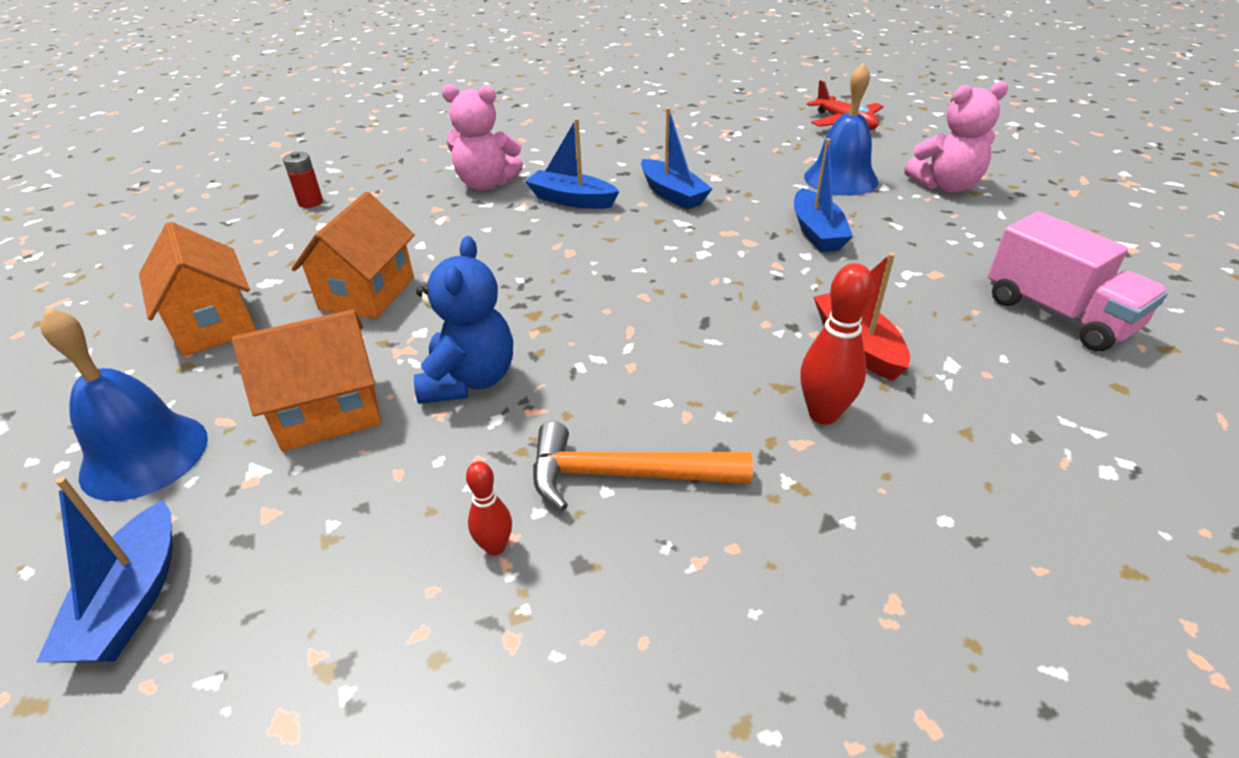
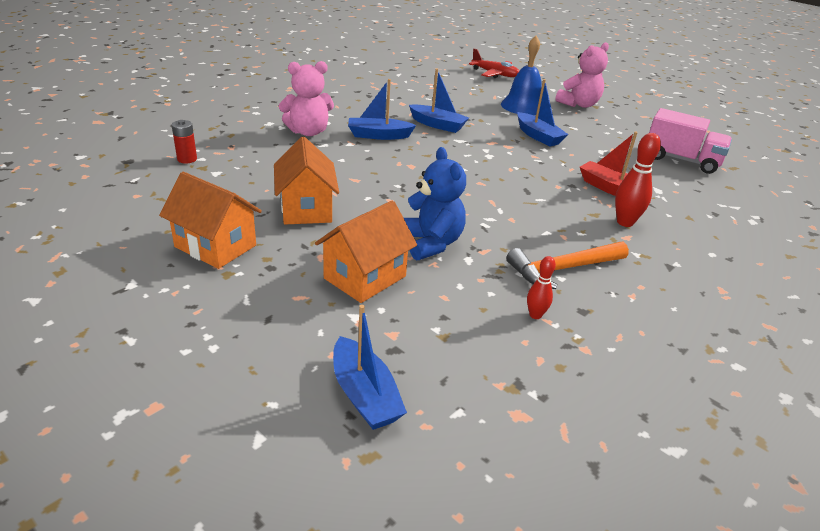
camera: 30 degrees left, 5 degrees down
(144, 455) = (269, 327): blue bell -> none

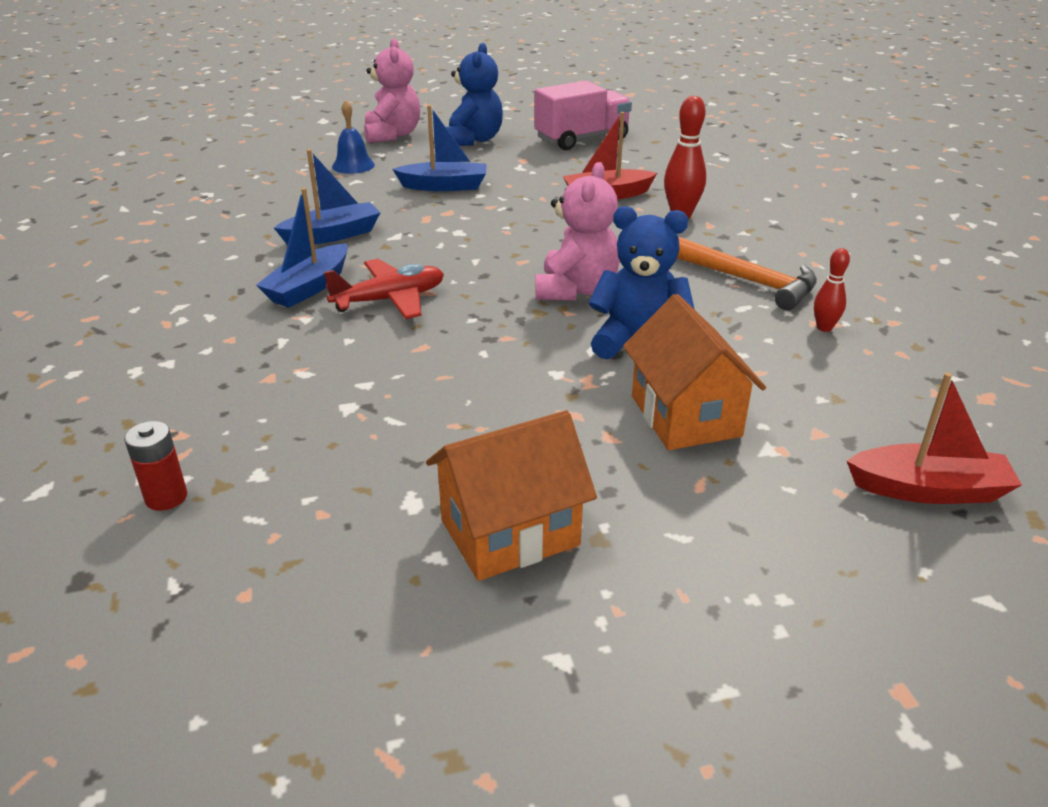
camera: 55 degrees left, 0 degrees up
(306, 209) = (470, 413): orange house -> none
(308, 132) = (220, 342): pink teddy bear -> pink teddy bear (576, 290)
(364, 395) = (928, 490): blue boat -> red boat
(495, 74) = (234, 147): red plane -> red plane (390, 300)
(523, 106) = (353, 165): blue bell -> blue bell, size x0.62
(562, 269) = (747, 281): orange hammer -> orange hammer turned 60 degrees counterclockwise
(614, 127) = (473, 140): none -> blue teddy bear

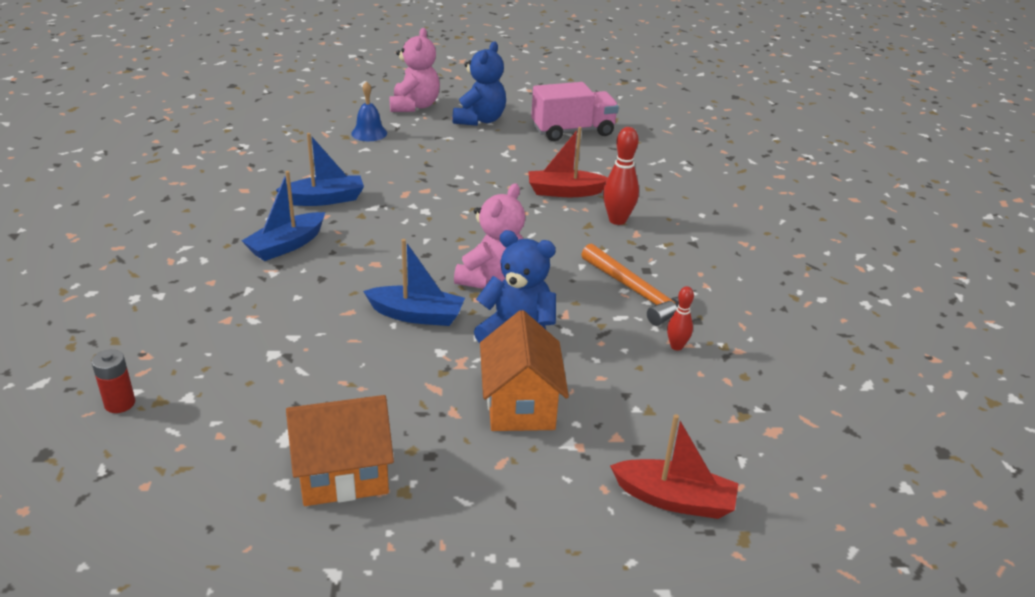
camera: 10 degrees right, 0 degrees up
(390, 300) = (343, 266): red plane -> none
(444, 186) = (434, 164): blue boat -> blue boat (417, 315)

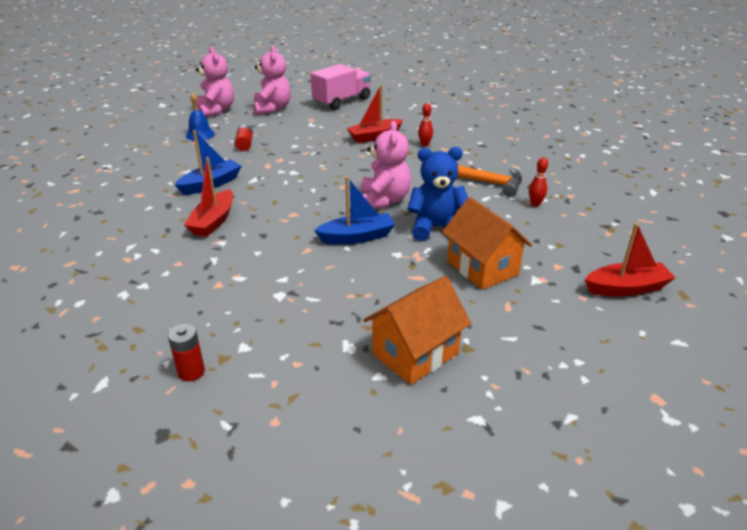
camera: 25 degrees left, 0 degrees up
(286, 245) = (213, 221): blue boat -> red boat
(405, 159) = (245, 144): none -> red battery
(480, 120) = (272, 109): blue teddy bear -> pink teddy bear
(617, 220) = (425, 144): red bowling pin -> red bowling pin, size x0.59

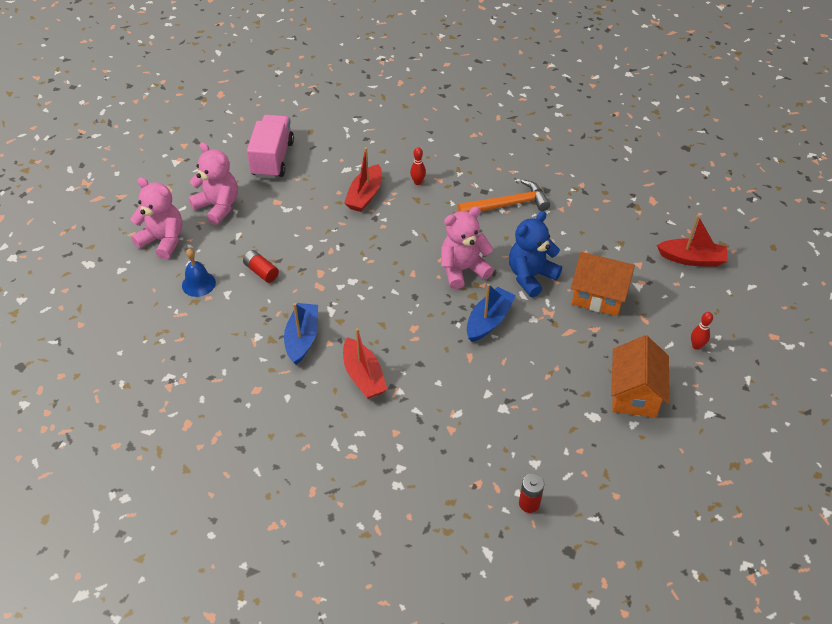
camera: 40 degrees left, 15 degrees up
(384, 200) = (463, 270): pink teddy bear -> pink teddy bear turned 75 degrees counterclockwise
(535, 204) = (568, 209): red bowling pin -> red bowling pin (696, 346)
(626, 288) = (692, 259): red boat -> red boat turned 60 degrees clockwise

